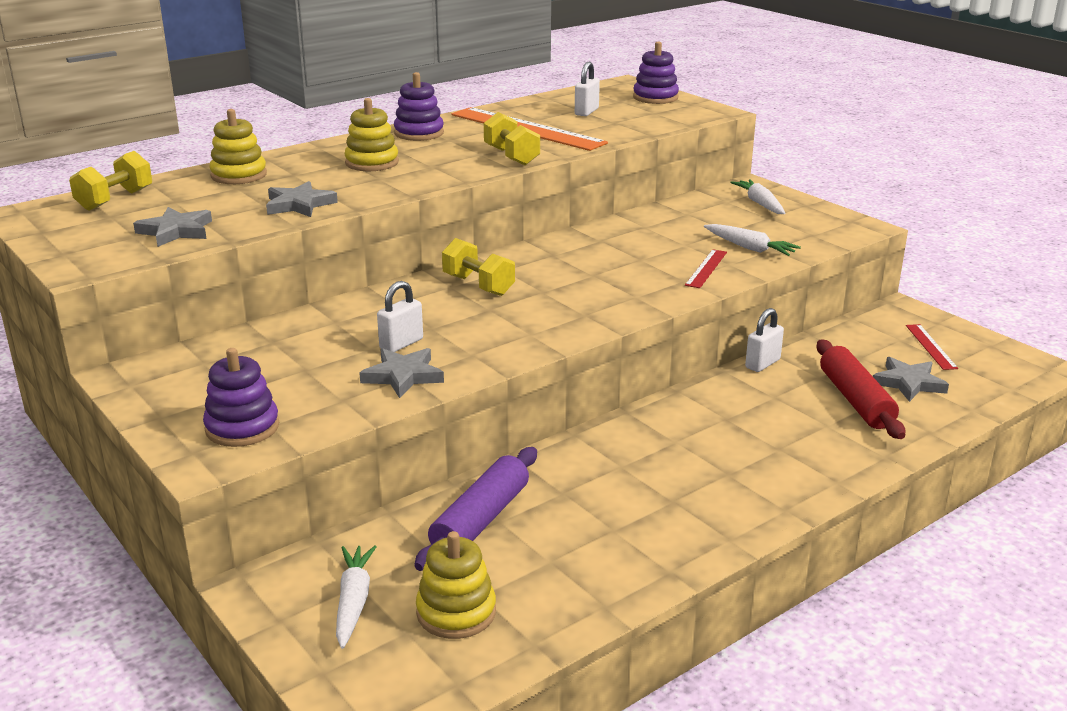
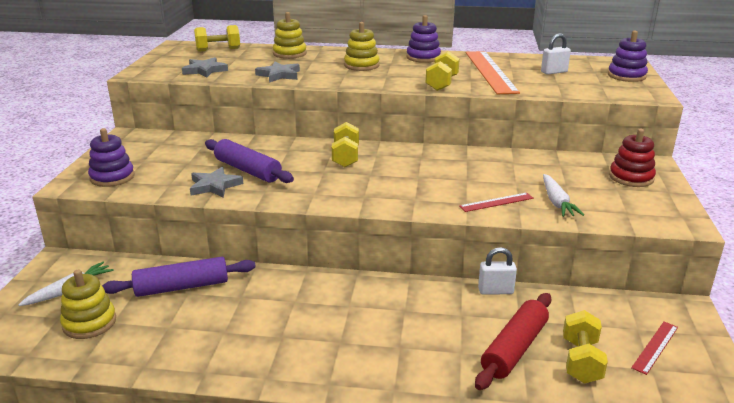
camera: 45 degrees right, 0 degrees up
(401, 344) = (247, 170): white padlock -> purple rolling pin
(760, 204) = (631, 177): white carrot -> red stacking toy
(908, 383) = (581, 361): grey star -> yellow dumbbell

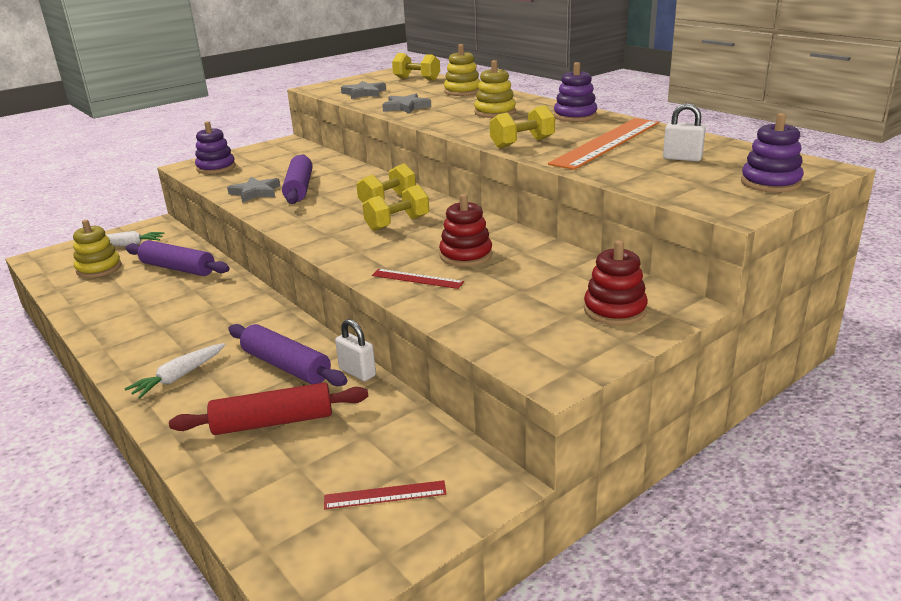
camera: 45 degrees right, 0 degrees up
(443, 311) = (286, 366): none -> purple rolling pin
(488, 176) = (466, 255): none -> red stacking toy
(557, 202) = (472, 300): white carrot -> white carrot (179, 377)
(581, 361) = (299, 463): yellow dumbbell -> yellow dumbbell (397, 223)

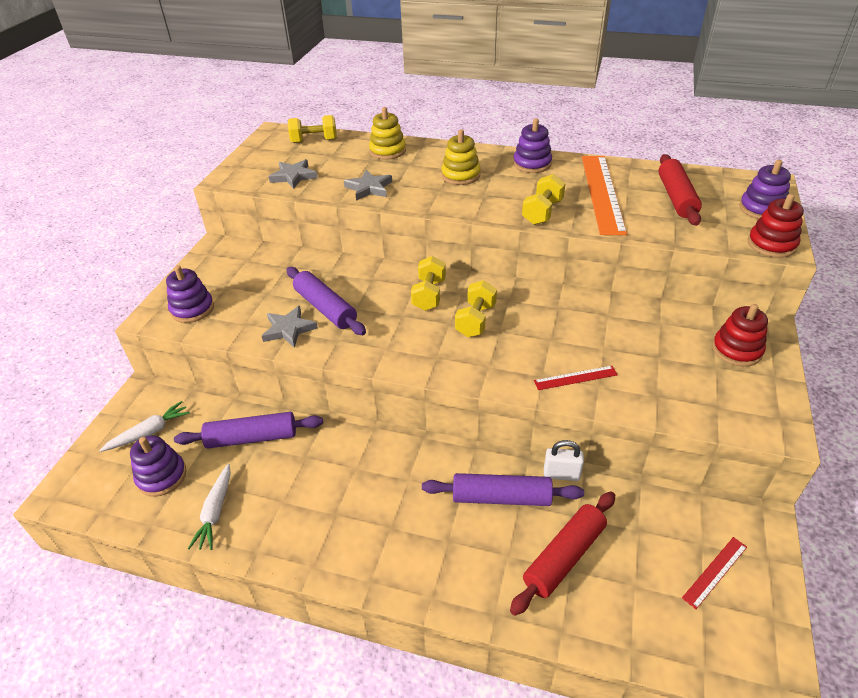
camera: 35 degrees left, 15 degrees up
(99, 268) = (161, 476): yellow stacking toy -> purple stacking toy
(179, 377) = (429, 557): white carrot -> white carrot (215, 511)
(466, 255) = (576, 336): red stacking toy -> red stacking toy (771, 244)
(682, 158) = (676, 197): white padlock -> red rolling pin

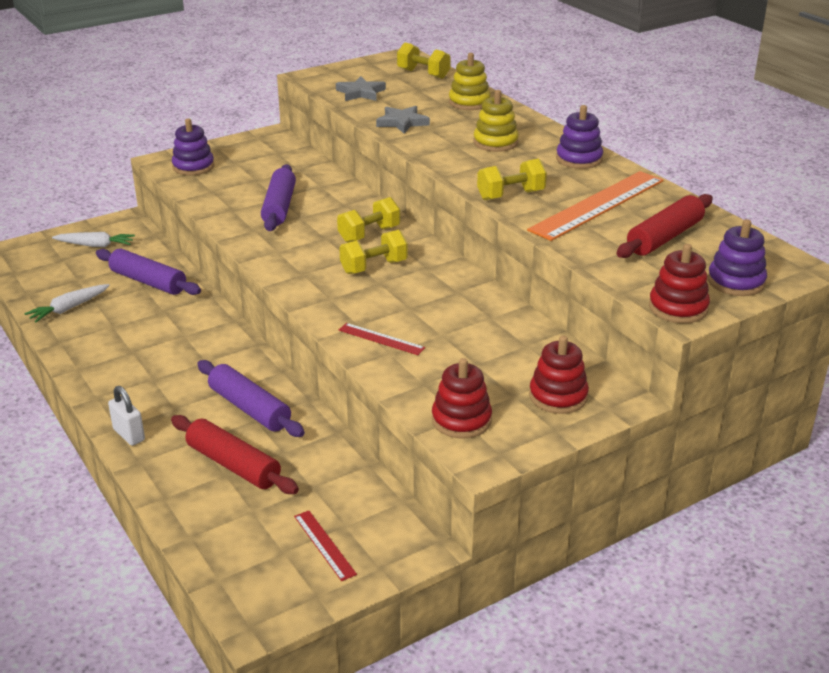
camera: 40 degrees right, 10 degrees down
(161, 476) = (68, 273): purple stacking toy -> none
(288, 329) = (233, 208): grey star -> none
(561, 474) = (316, 423): white padlock -> white padlock (129, 435)
(564, 557) = (233, 465): red rolling pin -> red rolling pin turned 45 degrees clockwise
(715, 572) = (324, 545): red ruler -> red ruler turned 60 degrees clockwise
(722, 408) = (461, 420): none -> red stacking toy

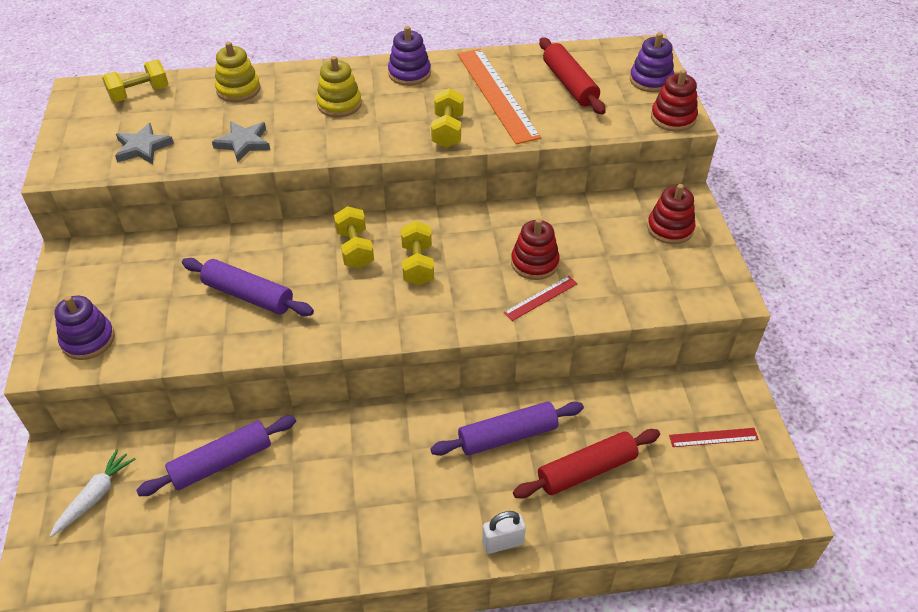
camera: 65 degrees left, 15 degrees up
(69, 308) = (226, 551): white carrot -> none
(461, 420) = (678, 290): red stacking toy -> red stacking toy (534, 263)

